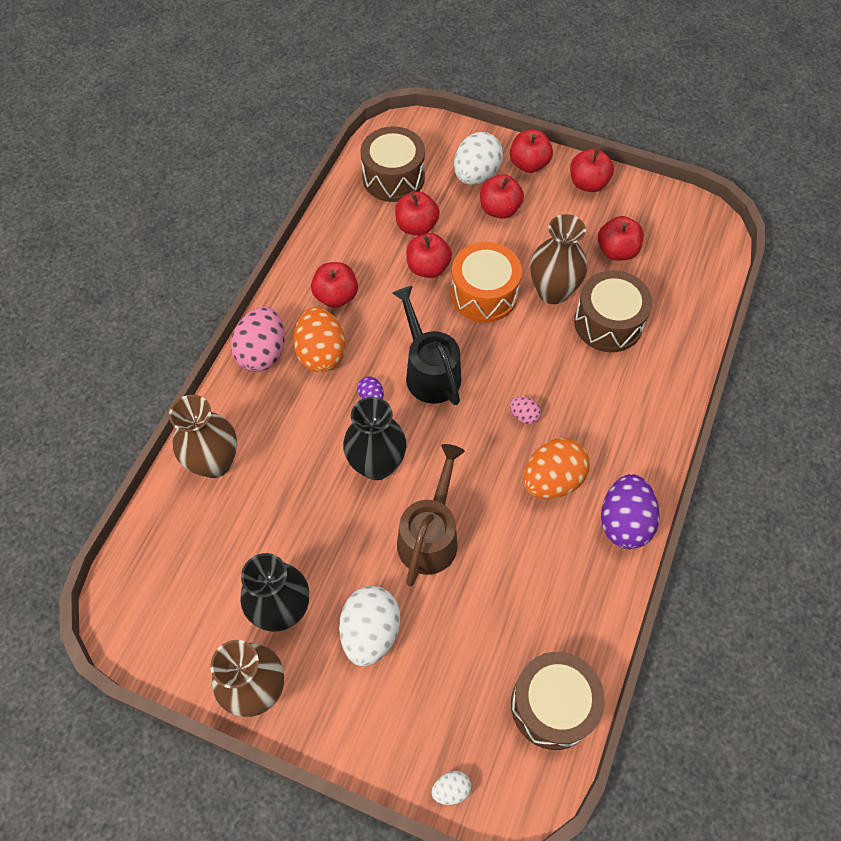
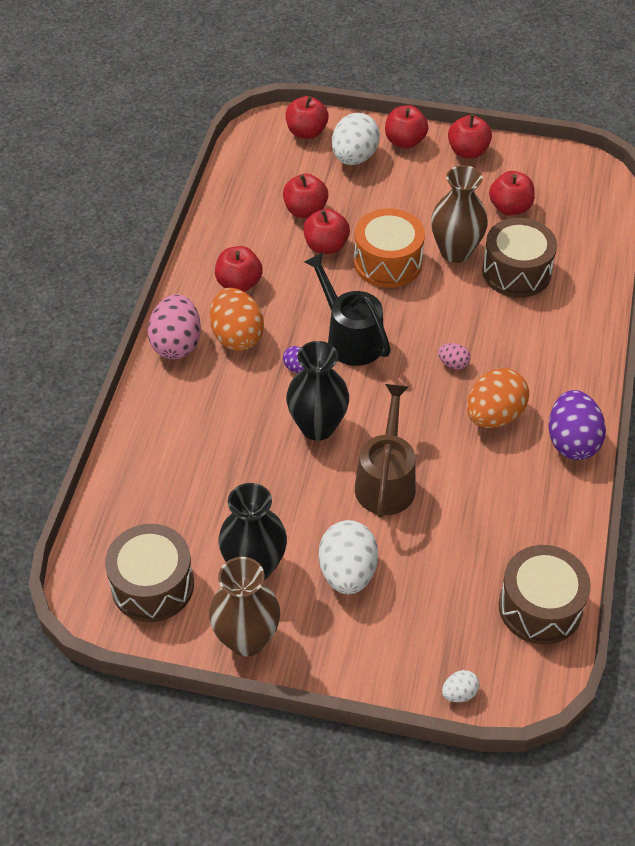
camera: 10 degrees left, 10 degrees down
(214, 462) = (152, 448): brown vase -> none
(393, 177) = (271, 169): brown drum -> brown drum (152, 585)
(499, 209) = (385, 185): red apple -> red apple (306, 132)

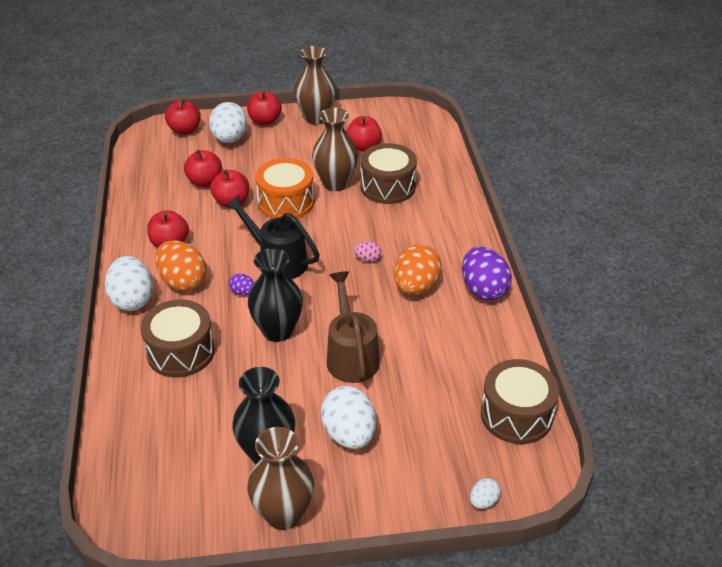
camera: 20 degrees left, 10 degrees down
(152, 585) = (180, 495): brown drum -> brown drum (181, 352)
(177, 344) = (132, 300): pink egg -> white egg
(468, 151) = (316, 118): red apple -> brown vase

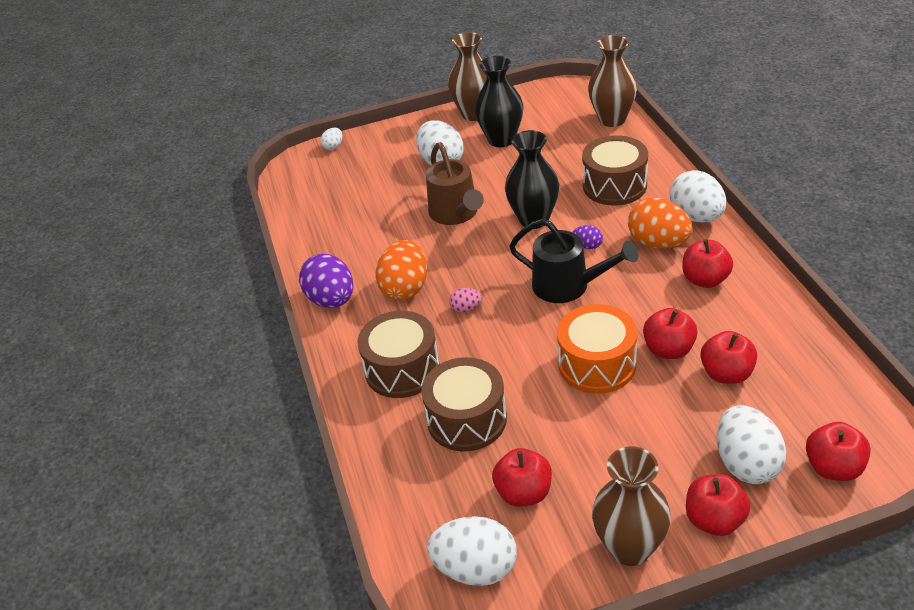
camera: 175 degrees right, 0 degrees up
(335, 183) = (542, 409): brown vase -> brown vase (612, 119)
(401, 122) = (476, 569): none -> white egg
(516, 415) = (305, 200): brown drum -> brown drum (402, 369)

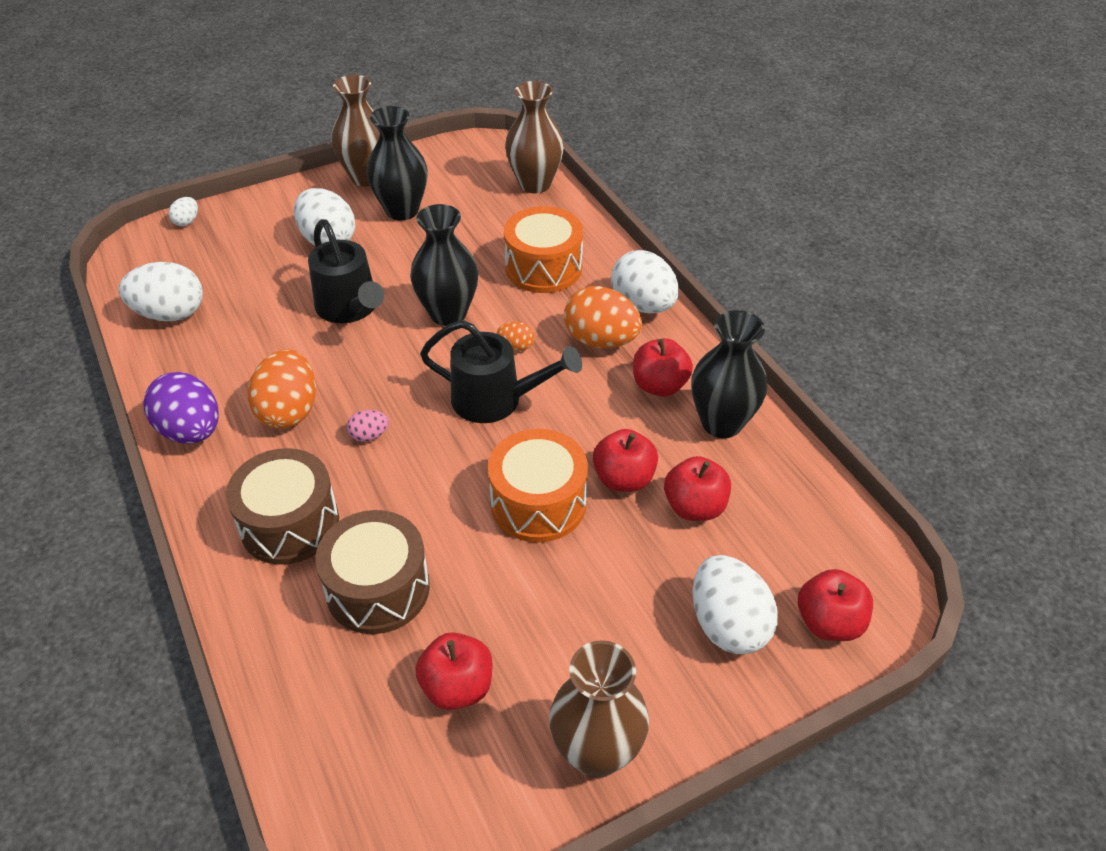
camera: 15 degrees left, 5 degrees up
(456, 214) = (350, 308): brown watering can -> black watering can
(476, 569) = (400, 802): white egg -> white egg (170, 314)
(587, 246) = (516, 346): purple egg -> orange egg
(614, 185) = (543, 268): brown drum -> orange drum
(714, 520) = (696, 704): red apple -> none
(756, 310) = (721, 423): none -> black vase

